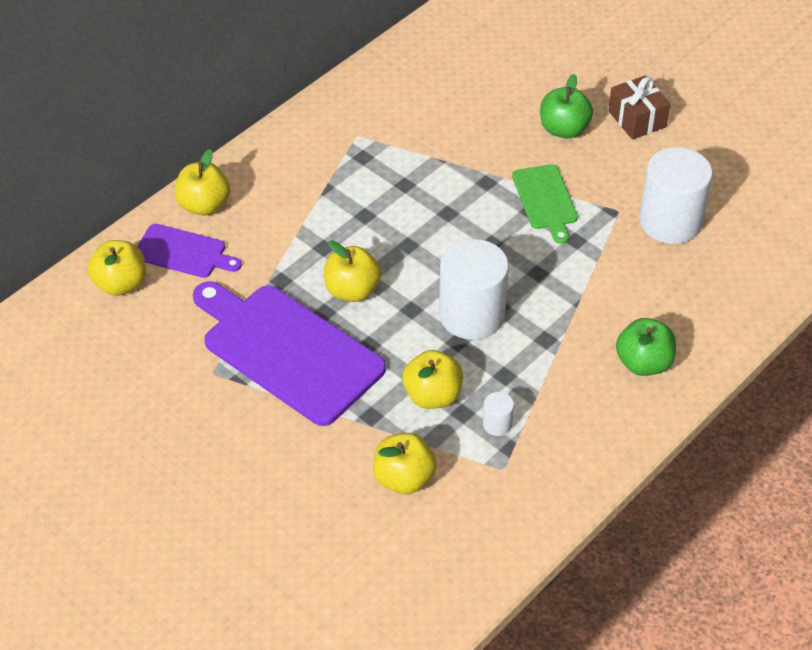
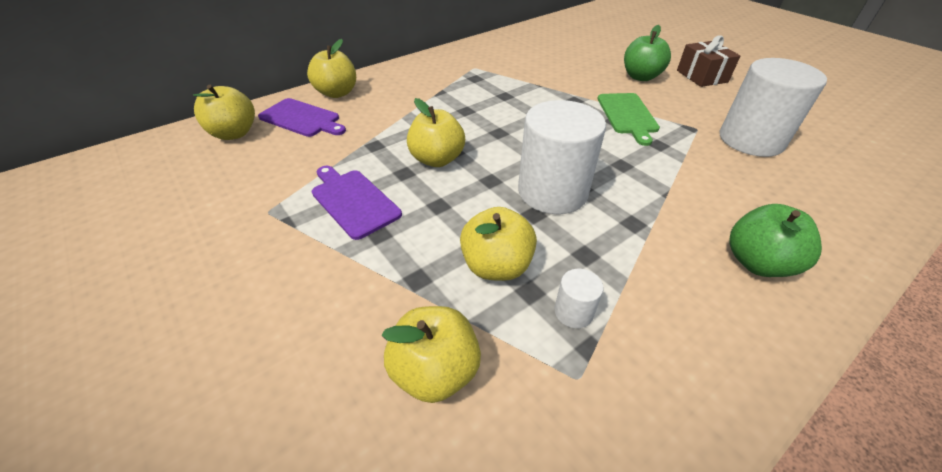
camera: 10 degrees right, 5 degrees down
(288, 350) = (353, 201): purple cutting board -> purple cutting board, size x0.52

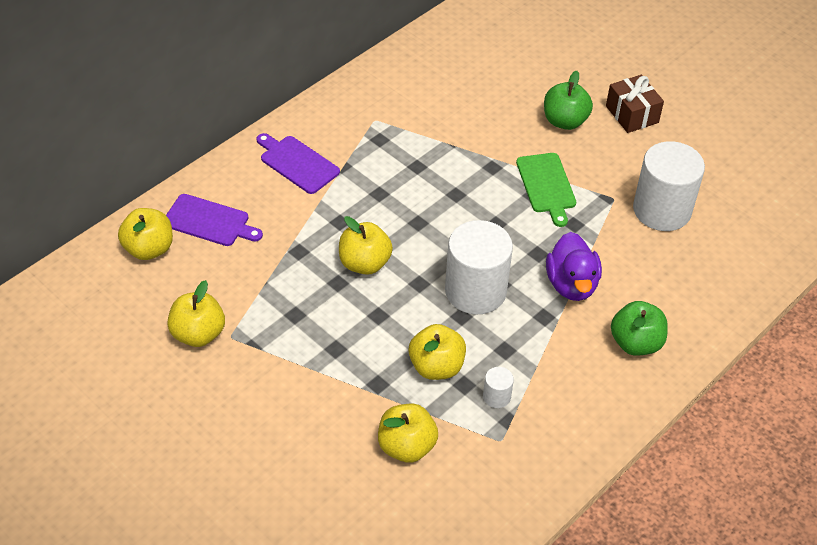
camera: 10 degrees left, 5 degrees up
(337, 93) = (231, 178): yellow apple -> yellow apple (198, 334)
(353, 201) = (302, 318): purple cutting board -> purple cutting board (297, 163)
(663, 195) = (571, 284): none -> purple duck

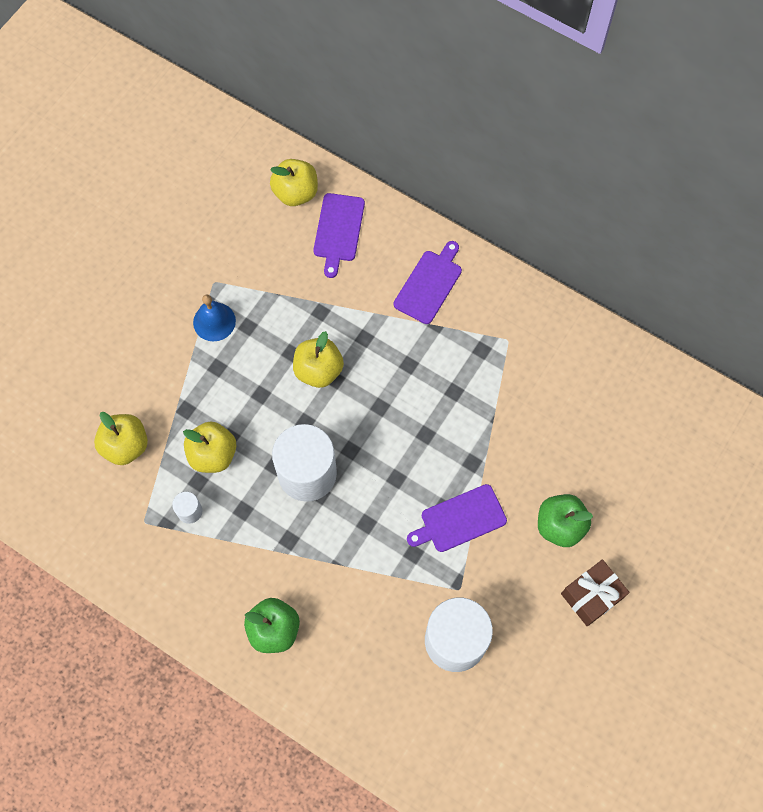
camera: 80 degrees right, 20 degrees up
(198, 334) = (212, 257): yellow apple -> none
(279, 343) = (214, 321): none -> blue bell
(546, 186) = (460, 519): green cutting board -> purple cutting board
(571, 284) = (334, 560): purple duck -> none

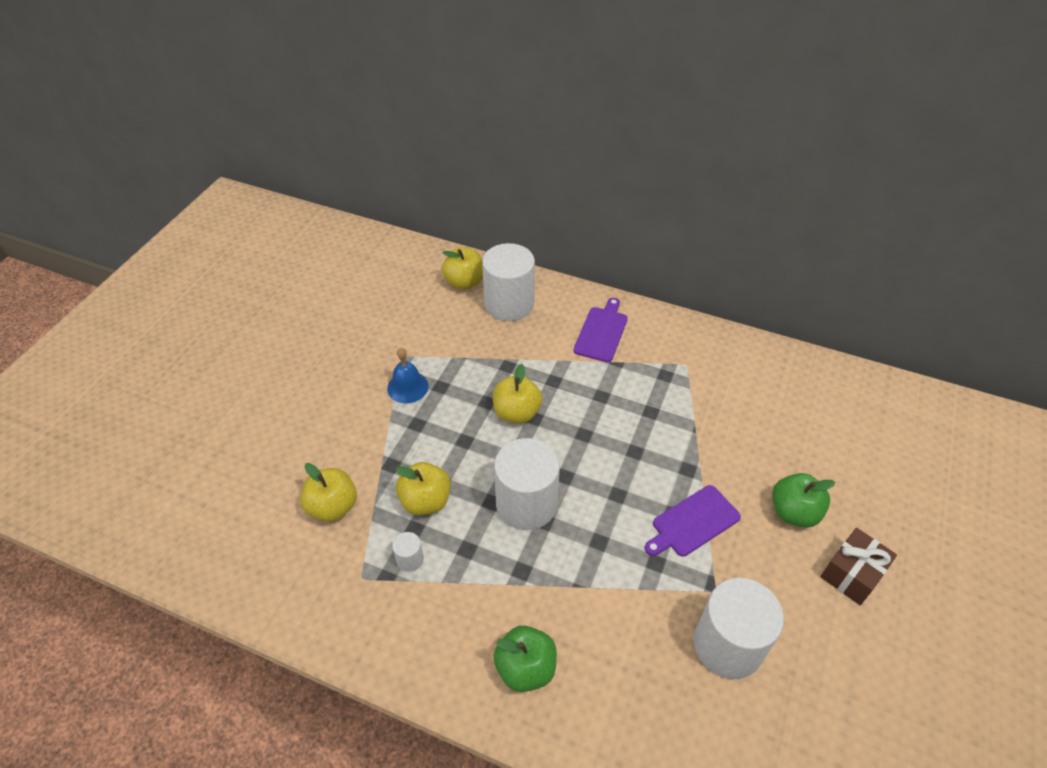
camera: 10 degrees left, 20 degrees down
(338, 230) = (509, 304): purple cutting board -> white cylinder

